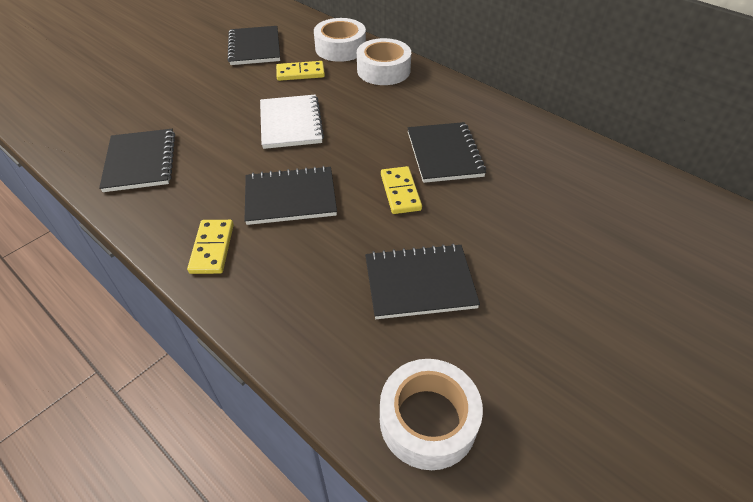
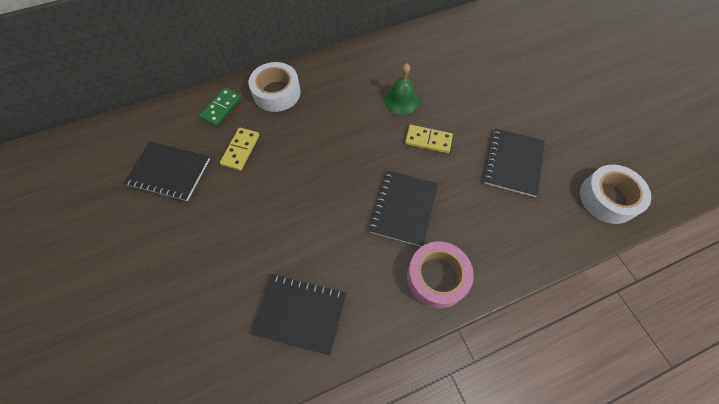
camera: 65 degrees left, 15 degrees up
(212, 248) = (437, 277): yellow domino -> pink tape
(290, 123) = (311, 180): white notebook -> none
(340, 48) = (221, 108): white tape -> green domino
(444, 154) = (401, 100): black notebook -> green bell

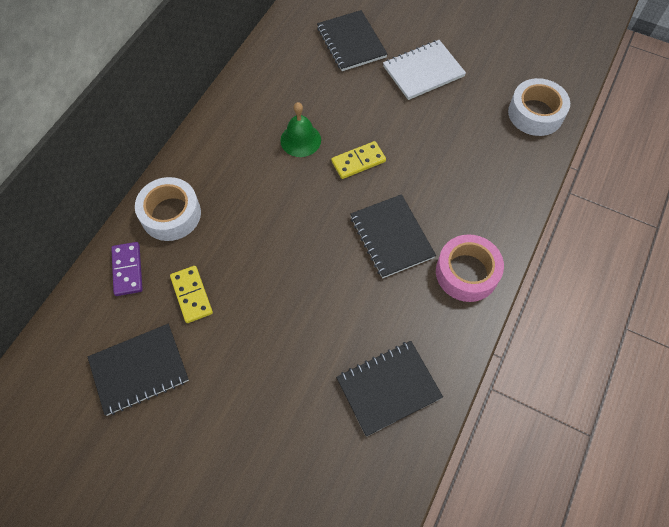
camera: 40 degrees left, 0 degrees up
(221, 108) = (127, 270): green domino -> purple domino
(513, 163) = (444, 133): black notebook -> black notebook (351, 42)
(536, 109) = (423, 71): none -> white notebook

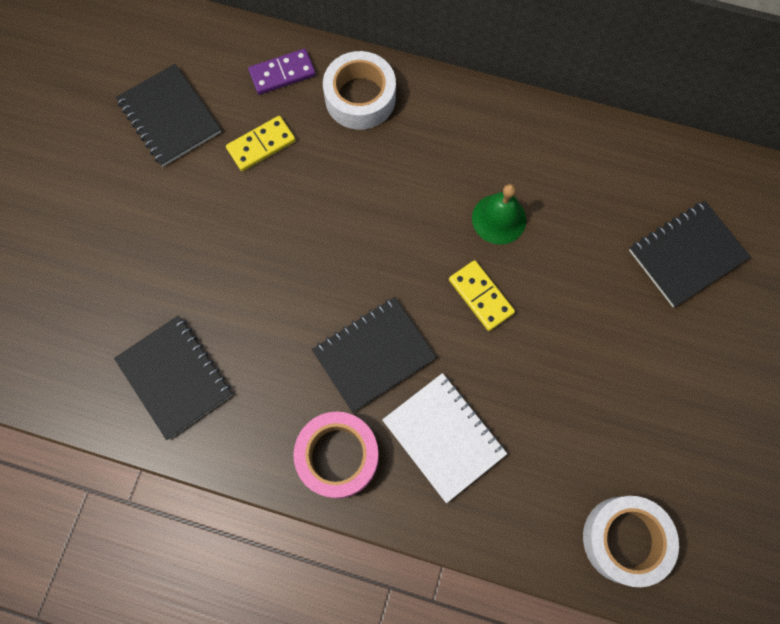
camera: 80 degrees right, 10 degrees up
(423, 71) = (661, 363): white notebook -> white notebook (443, 437)

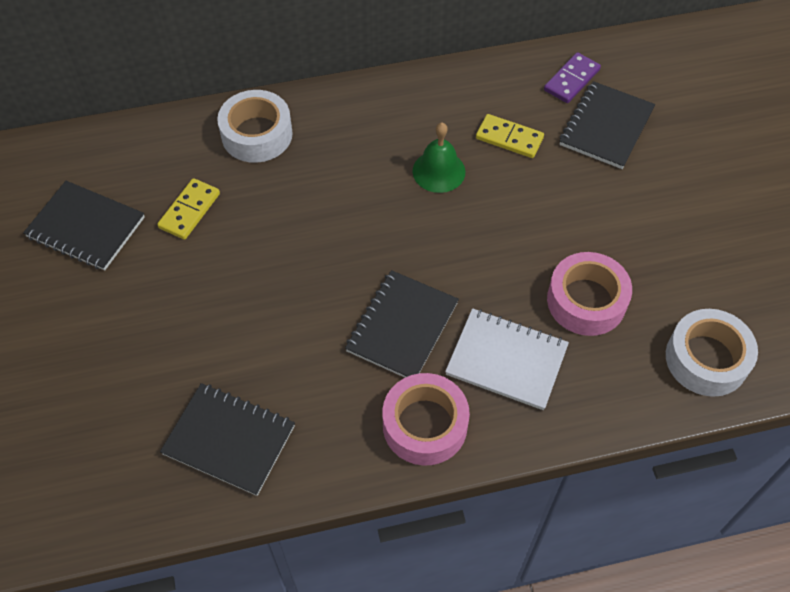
camera: 30 degrees left, 15 degrees down
(282, 73) = (173, 146): purple domino -> purple domino (571, 80)
(481, 296) = (463, 236): yellow domino -> yellow domino (509, 138)
(551, 421) = (586, 301): none -> pink tape

